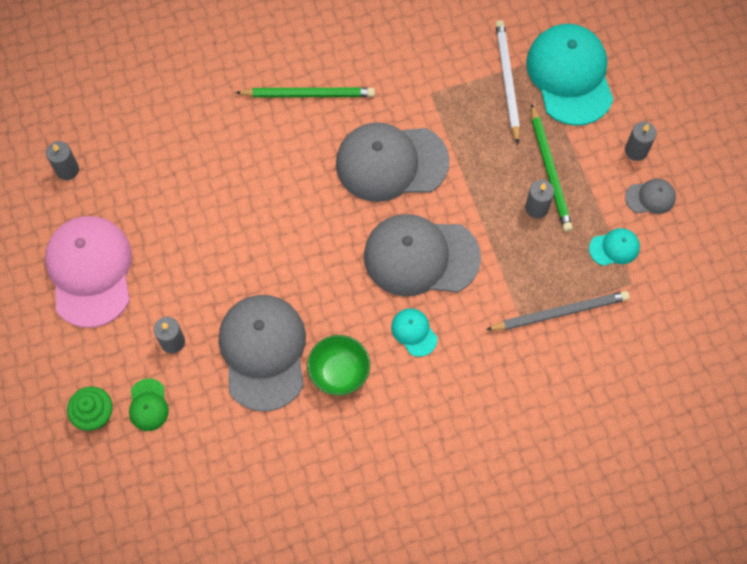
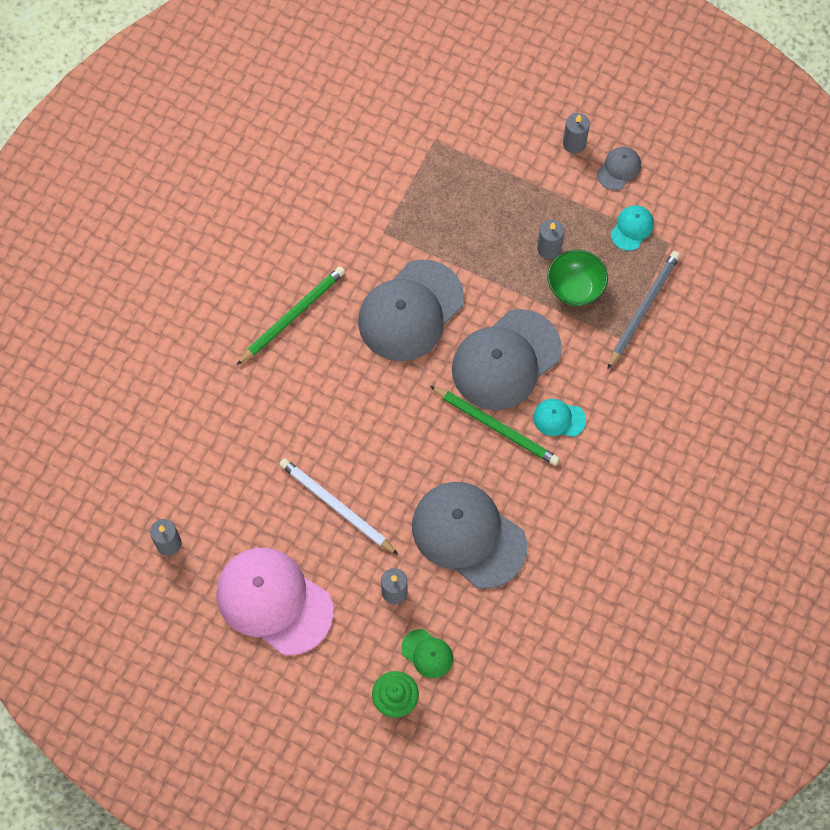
camera: 45 degrees left, 0 degrees up
(339, 372) = (538, 497): green bowl -> green bowl (575, 288)
(507, 81) = (430, 173): white pencil -> white pencil (337, 507)
(550, 170) = (529, 212): green pencil -> green pencil (496, 426)
(570, 76) = (471, 129): turquoise cap -> none

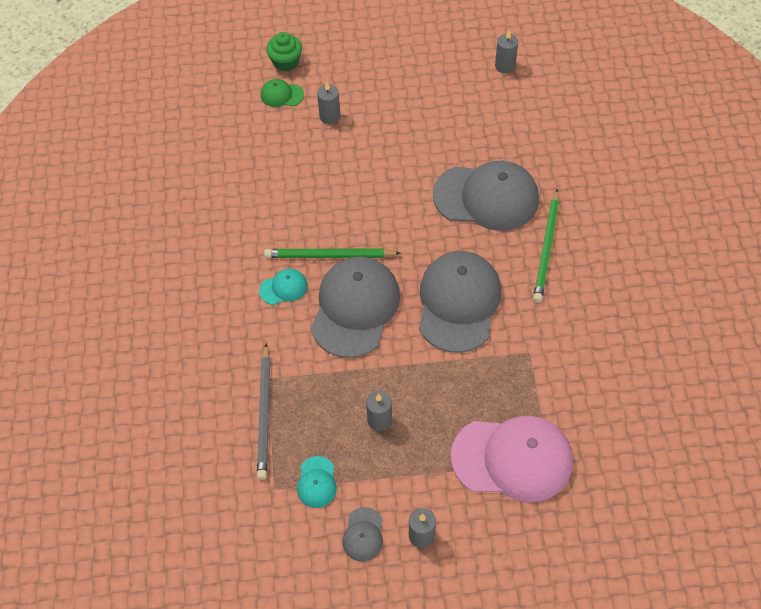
camera: 150 degrees right, 10 degrees down
(274, 601) = (407, 71): pink cap -> pink cap (512, 459)
(337, 507) = (409, 143): white pencil -> none
(468, 535) = (301, 175): grey cap -> grey cap (486, 197)
(575, 288) = (335, 398): green bowl -> none

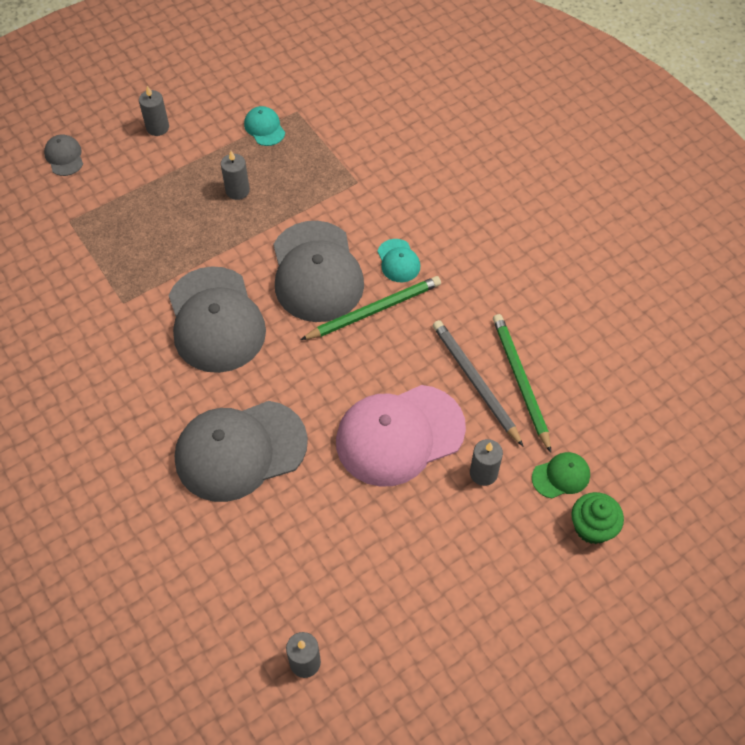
camera: 150 degrees right, 0 degrees up
(264, 413) = (341, 156): grey pencil -> grey pencil (475, 382)
(283, 288) = (398, 261): turquoise cap -> turquoise cap turned 60 degrees counterclockwise
(363, 534) = (205, 110): grey cap -> grey cap (64, 157)
(512, 459) = (103, 208): pink cap -> pink cap (399, 435)
(547, 248) = (145, 419): green pencil -> green pencil (520, 381)

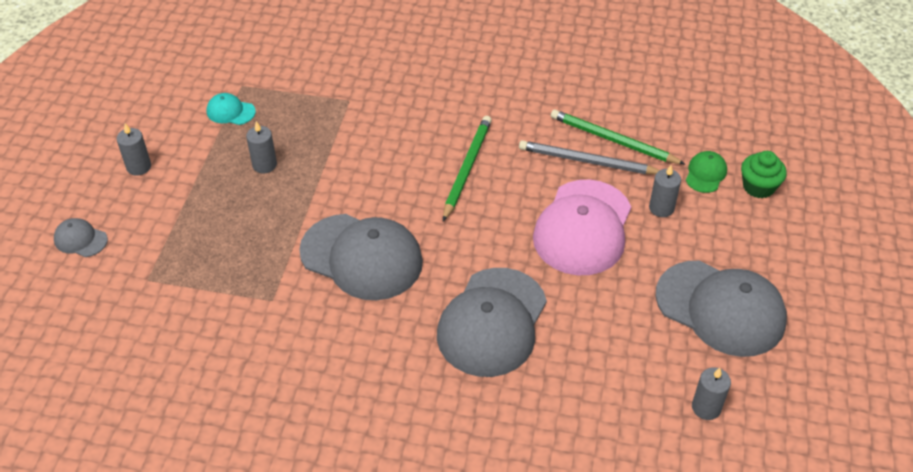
camera: 45 degrees left, 10 degrees down
(316, 272) = (395, 174): grey cap -> grey cap (720, 308)
(398, 261) = (443, 128): turquoise cap -> none

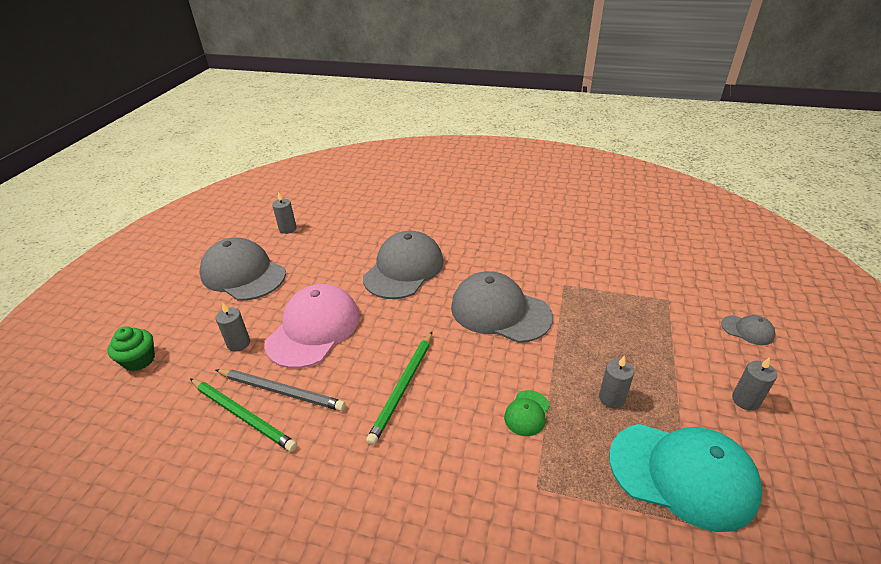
camera: 175 degrees left, 10 degrees down
(230, 111) = (682, 474): turquoise cap -> turquoise cap, size x2.27
(705, 174) = (176, 374): green cap -> green cap (527, 413)

